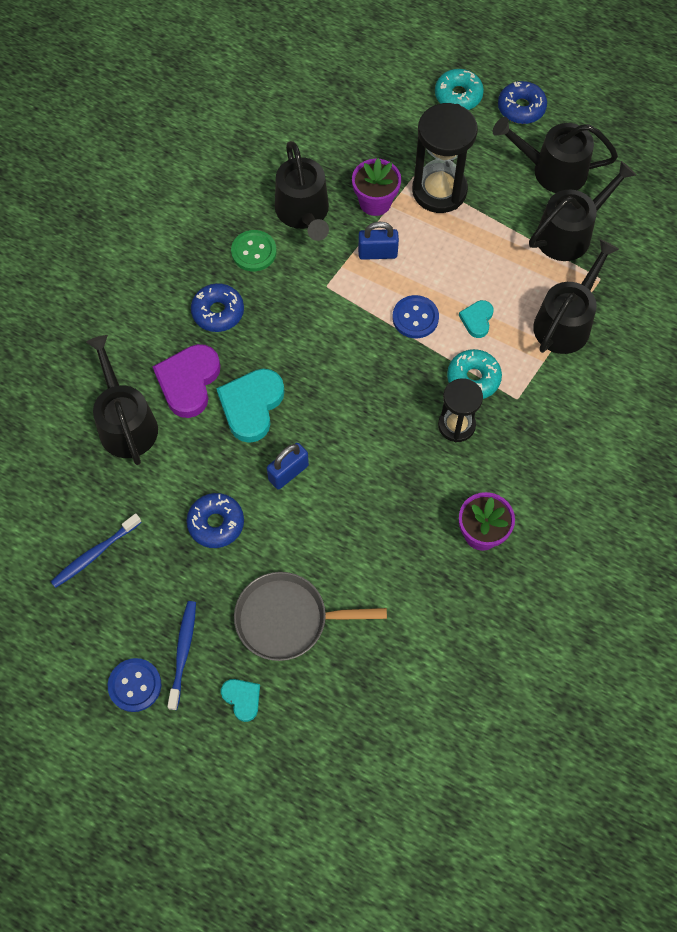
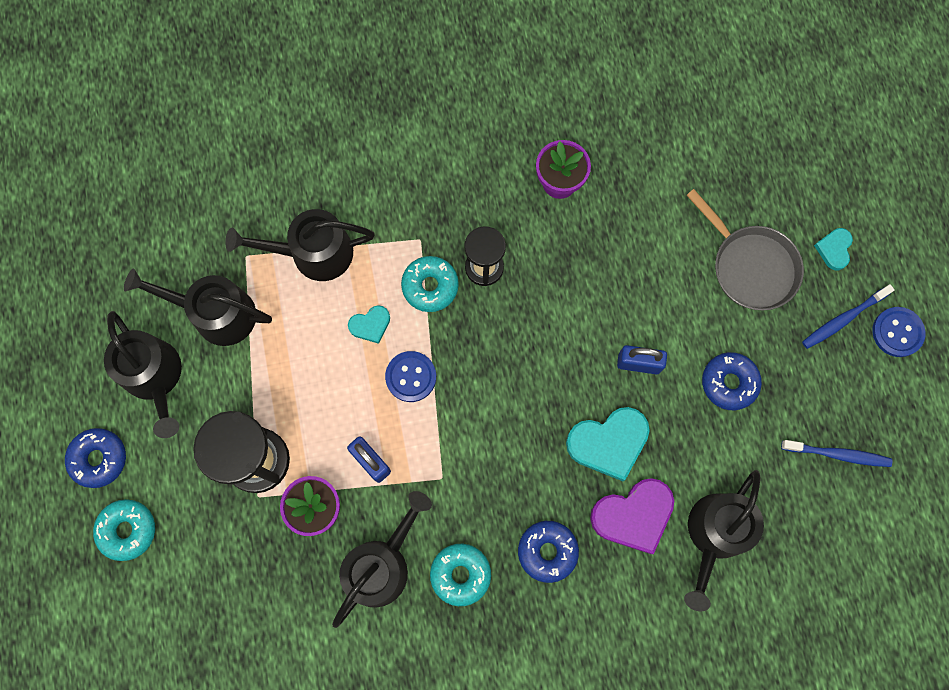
camera: 130 degrees left, 10 degrees up
(254, 252) = (460, 574): green button -> turquoise donut

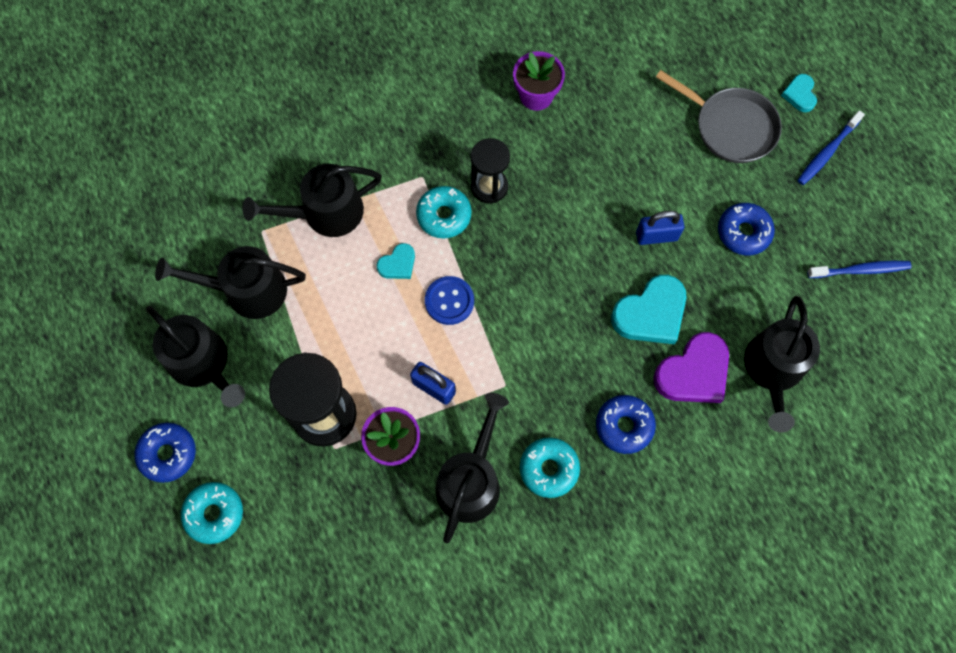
camera: 15 degrees left, 5 degrees down
(897, 332) = (878, 151): blue button -> none

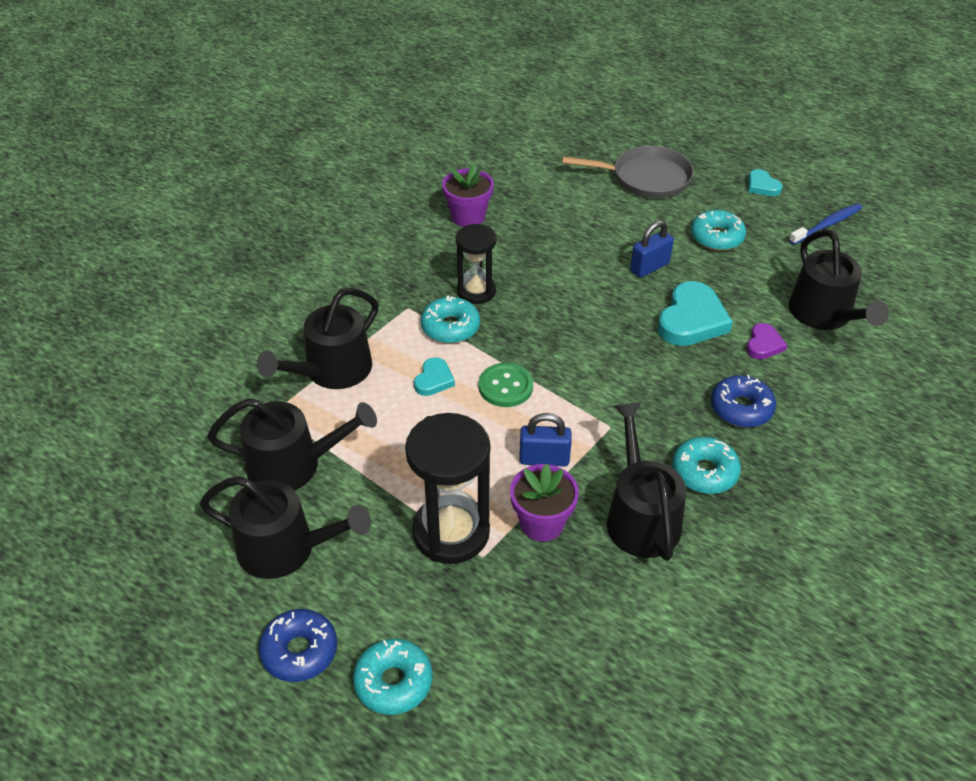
camera: 30 degrees left, 25 degrees down
(247, 290) = (293, 465): black watering can -> black watering can turned 150 degrees counterclockwise
(449, 301) = (505, 386): blue button -> green button
(693, 372) = (764, 344): purple heart -> purple heart, size x0.53
(743, 232) = (716, 237): blue donut -> turquoise donut
(799, 94) = (680, 141): turquoise heart -> turquoise heart (762, 186)
(827, 152) = (733, 166): blue toothbrush -> none

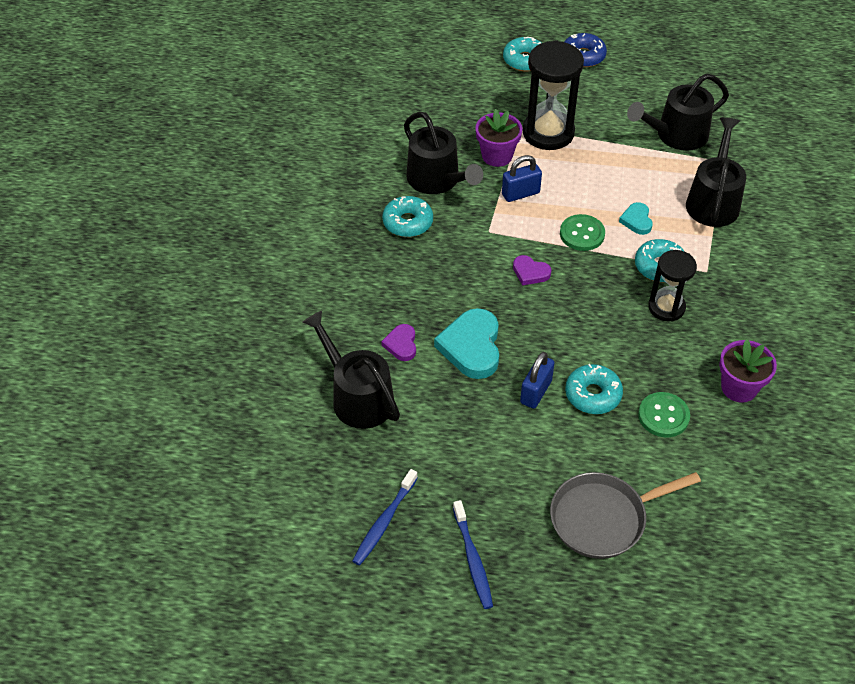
camera: 155 degrees right, 5 degrees up
(285, 548) = (635, 94): black watering can -> none
(549, 219) = (663, 416): none -> green button
(590, 367) = (530, 272): none -> purple heart
(716, 237) = (490, 456): turquoise donut -> turquoise donut (593, 394)
(741, 408) = (399, 279): blue donut -> none
(762, 186) = (472, 559): turquoise heart -> blue toothbrush

